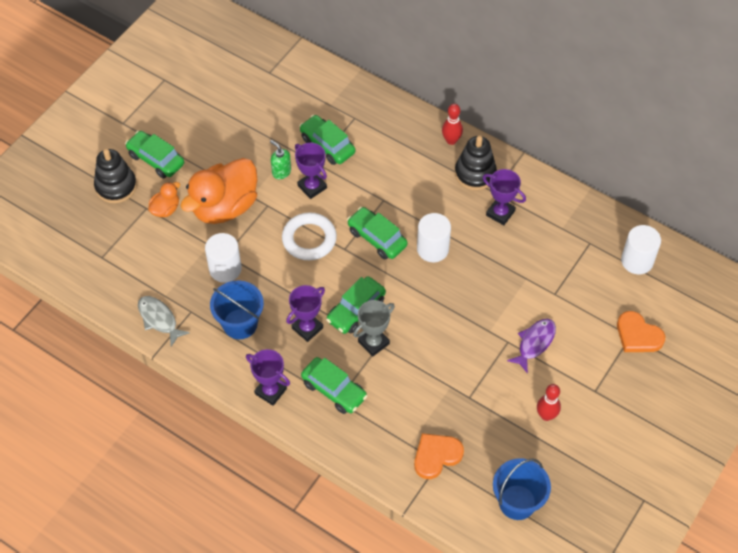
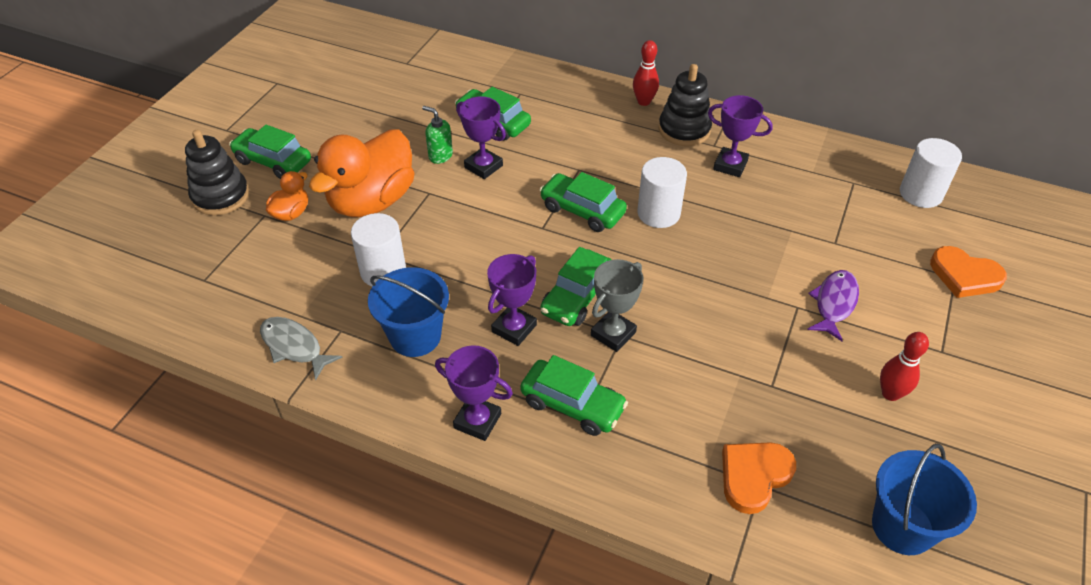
camera: 10 degrees left, 10 degrees down
(309, 239) = (492, 222): white ring -> none

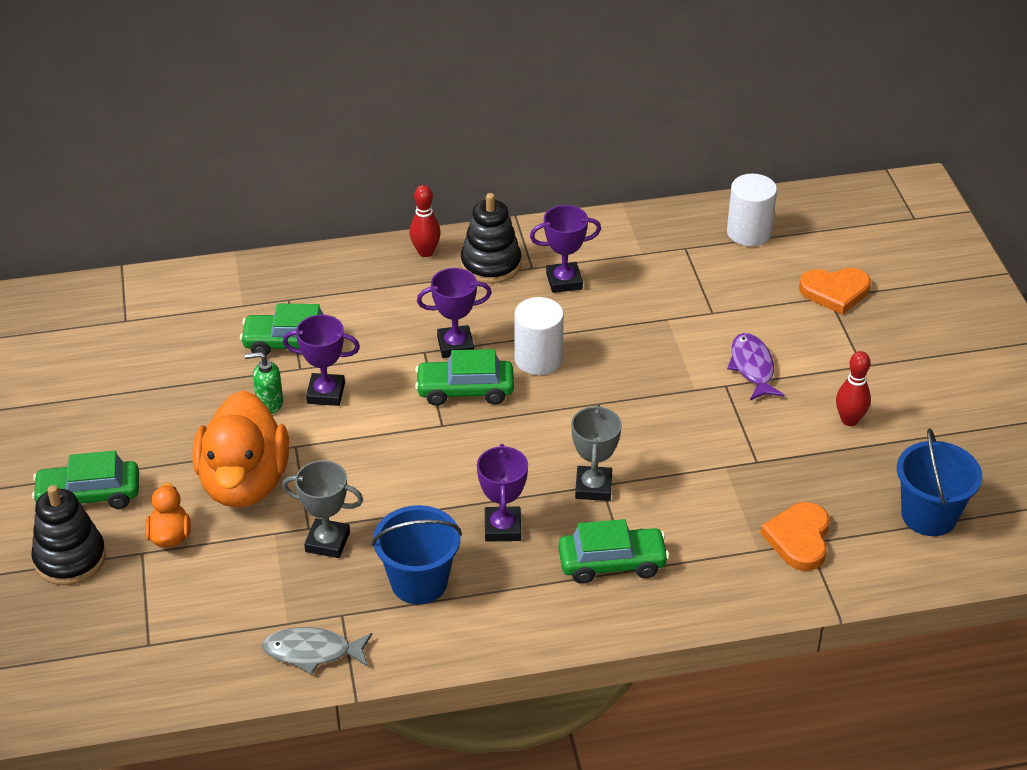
camera: 35 degrees left, 5 degrees down
(383, 271) = (327, 542): white cylinder -> grey trophy
(477, 421) = (544, 619): purple trophy -> purple trophy (455, 345)
(577, 297) = (533, 472): green car -> none

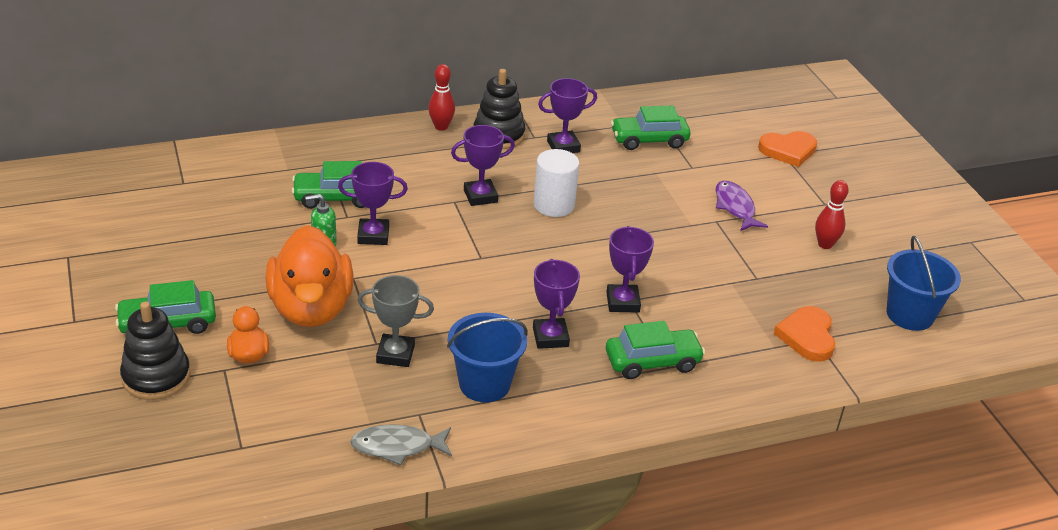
camera: 10 degrees left, 5 degrees down
(465, 390) = (495, 230): green car -> green car (649, 140)
(593, 487) = (622, 302): grey trophy -> purple trophy
(749, 232) = (707, 109): white cylinder -> none

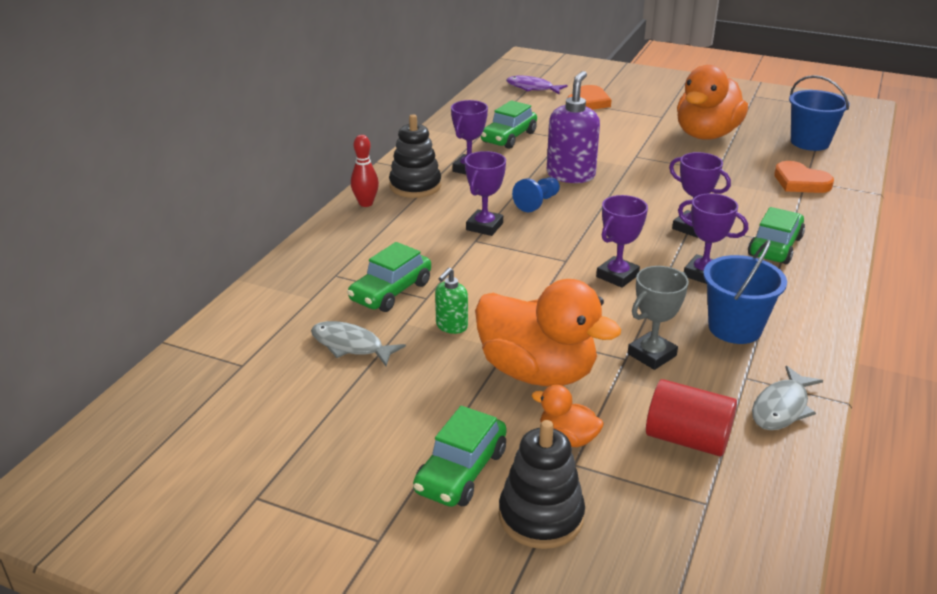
camera: 45 degrees left, 5 degrees down
(251, 214) = (351, 346): none -> grey fish
(306, 411) = (687, 439): none -> red cylinder
(373, 235) = (471, 296): purple trophy -> purple trophy (617, 276)
(554, 205) = (537, 203): white cylinder -> blue pawn
(627, 201) = (571, 175): none -> purple soap dispenser
(735, 207) = (628, 143): purple fish -> purple fish (532, 88)
(825, 244) = (706, 135): red bowling pin -> orange duck

